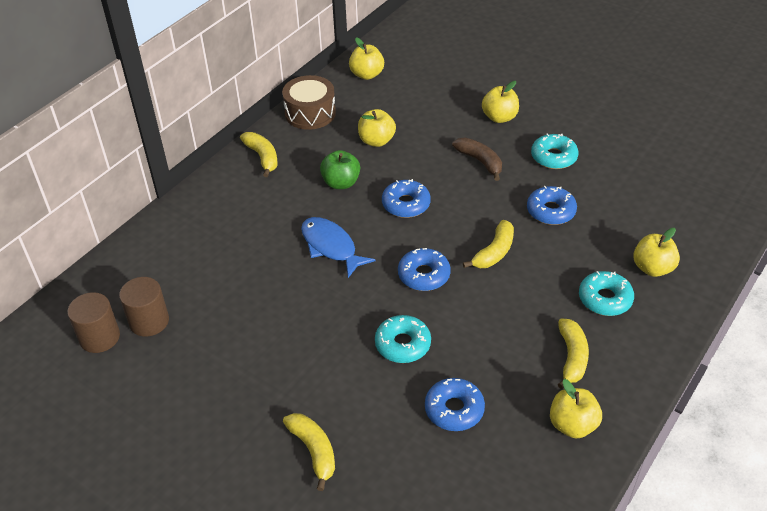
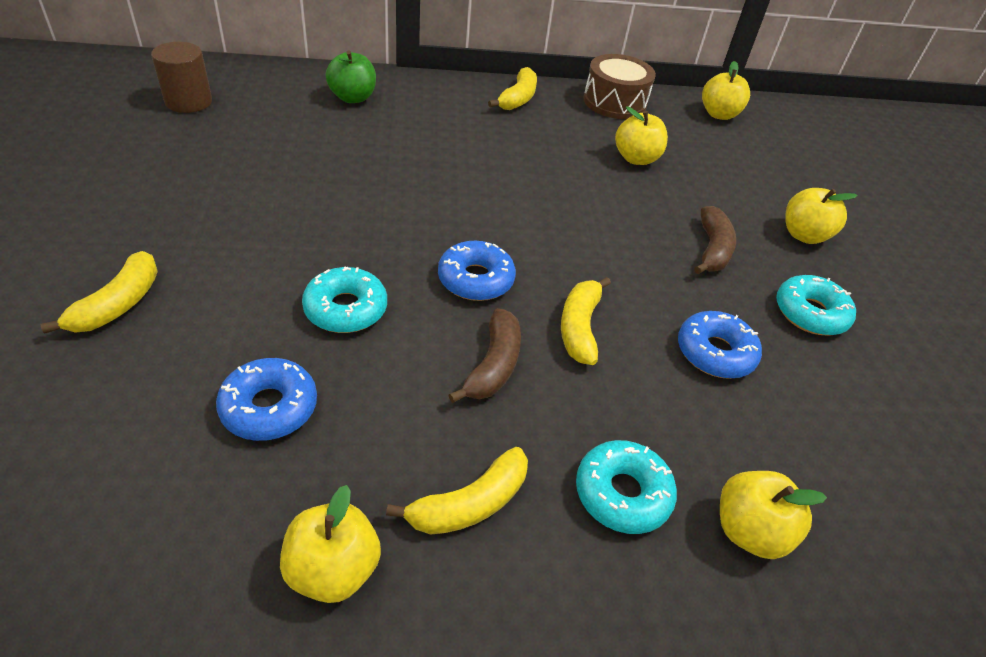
camera: 45 degrees right, 0 degrees up
(149, 321) = (231, 120): brown cylinder -> none
(331, 246) = (445, 190): blue fish -> none
(341, 183) = (544, 159): green apple -> green apple (352, 98)
(406, 204) = (570, 218): blue donut -> none
(494, 252) = (580, 327): yellow banana -> yellow banana turned 105 degrees clockwise
(494, 302) = (493, 365): none -> brown banana

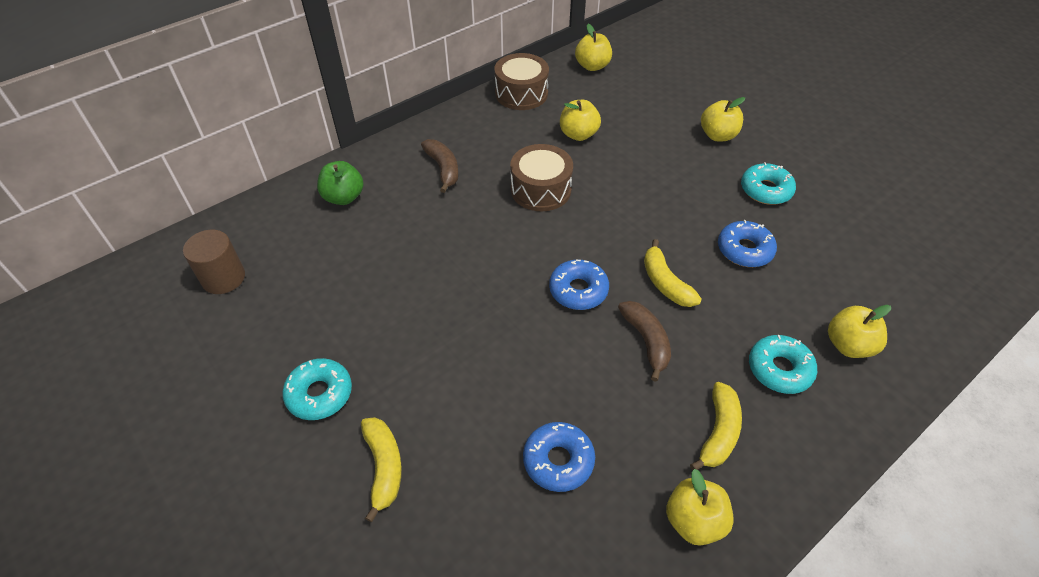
camera: 30 degrees left, 5 degrees up
(346, 309) = (527, 365): turquoise donut -> turquoise donut (319, 394)
(518, 98) = (457, 128): yellow banana -> none
(541, 181) = (541, 189): none -> brown drum
(712, 249) = (681, 178): brown banana -> brown banana (443, 169)

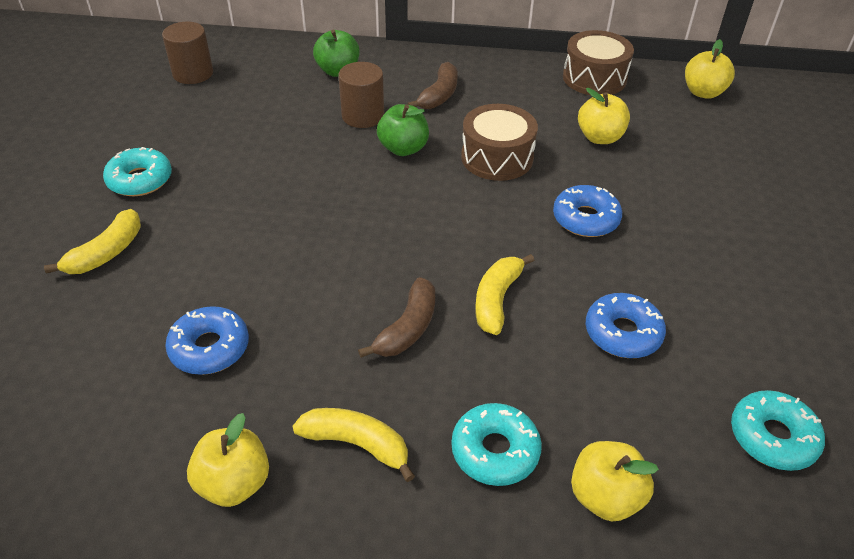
camera: 45 degrees right, 5 degrees down
(414, 220) = (363, 116): none -> brown cylinder
(476, 225) = (403, 148): none -> green apple
(578, 290) = (411, 249): blue donut -> blue donut (585, 219)
(718, 135) = (755, 223): yellow apple -> none
(718, 432) = (357, 444): yellow banana -> yellow banana turned 135 degrees counterclockwise
(765, 190) = (735, 302): turquoise donut -> turquoise donut (772, 437)

